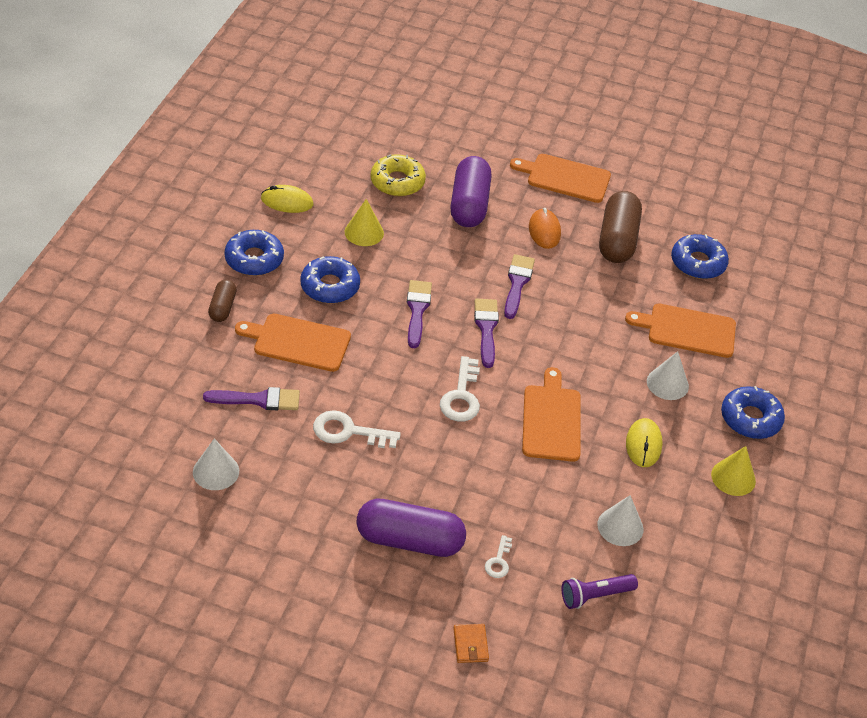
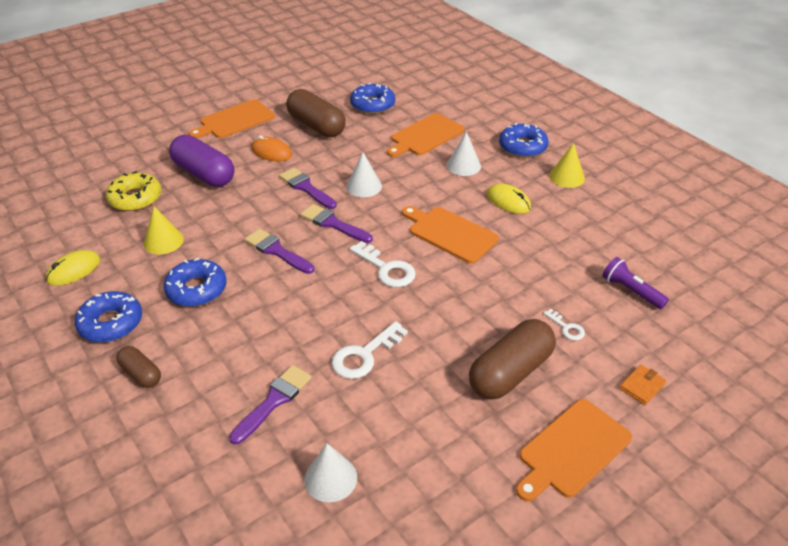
camera: 50 degrees left, 5 degrees down
(298, 342) = (235, 340): orange cutting board -> orange cutting board (572, 450)
(409, 540) = (510, 372): purple capsule -> brown capsule
(470, 645) = (642, 386): orange wallet -> orange wallet turned 75 degrees counterclockwise
(595, 595) = (631, 291): purple flashlight -> purple flashlight turned 120 degrees clockwise
(620, 526) = (574, 247): white cone -> white cone (364, 186)

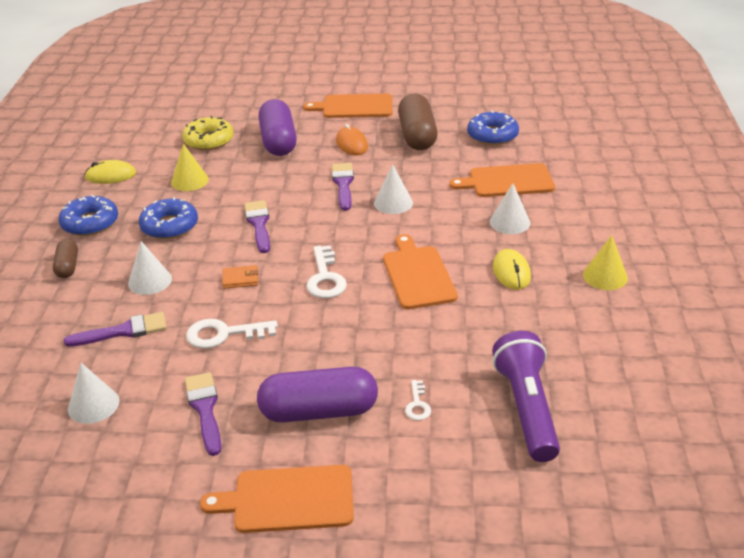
camera: 40 degrees right, 5 degrees down
(241, 345) = (150, 281): none -> white cone
(333, 224) = (328, 222): purple brush -> purple brush (205, 409)
(510, 372) = (319, 411): brown capsule -> purple capsule
(522, 147) = (595, 229): blue donut -> none
(631, 291) = (527, 408): purple flashlight -> purple flashlight, size x1.68
(642, 386) = (420, 491): orange wallet -> orange wallet (240, 279)

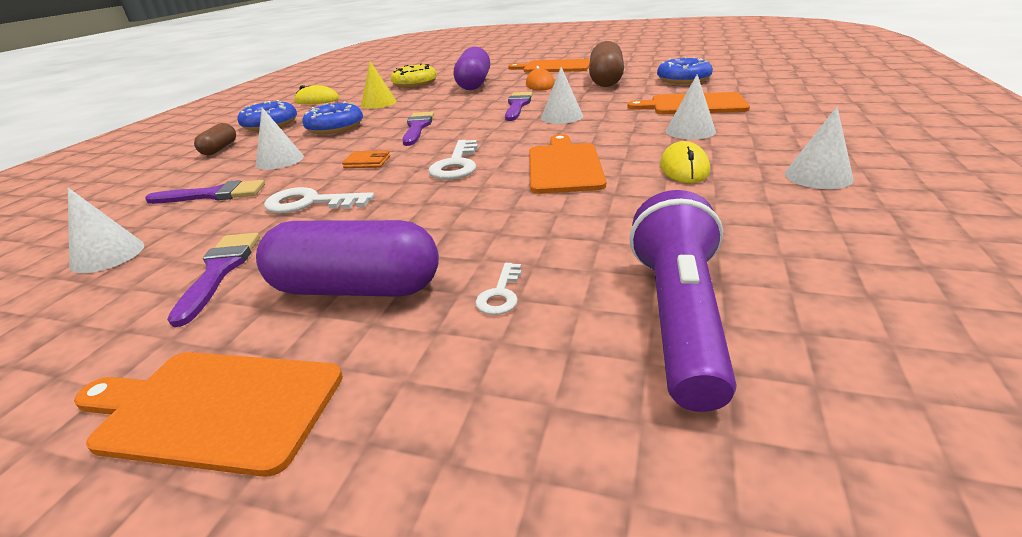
camera: 15 degrees right, 5 degrees down
(605, 276) = (818, 176): yellow cone -> white cone

